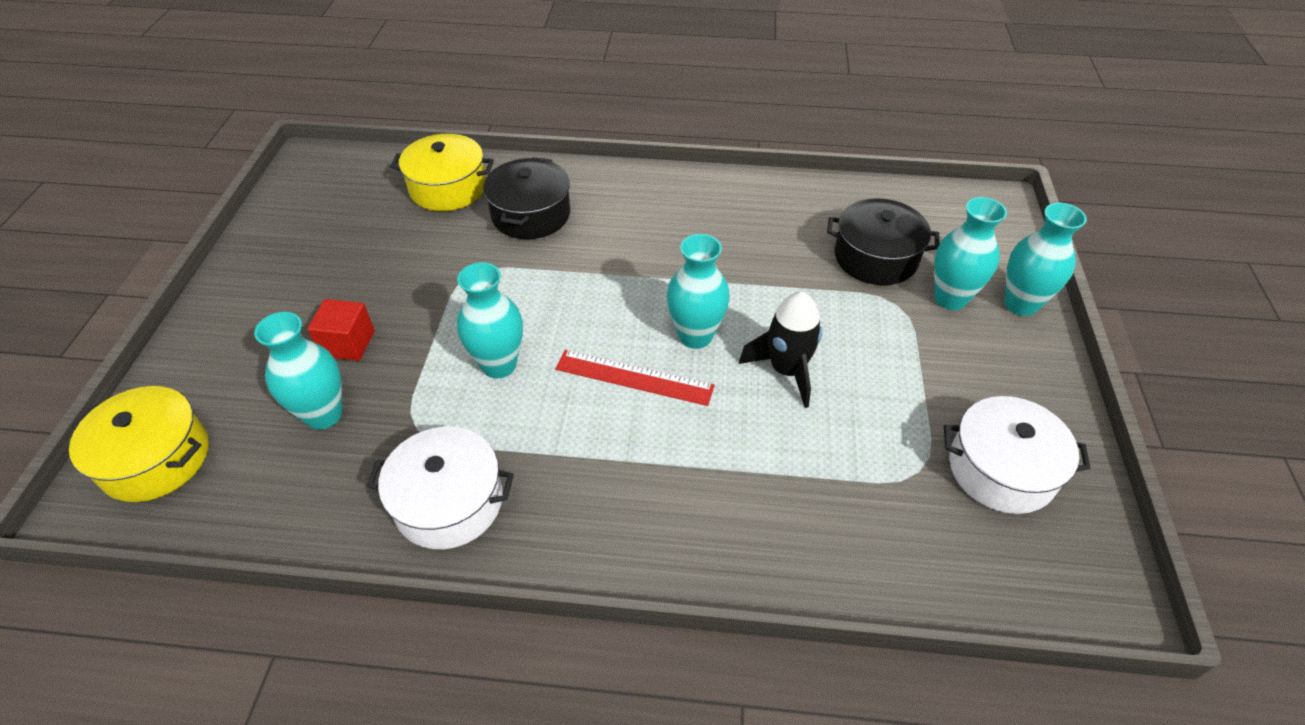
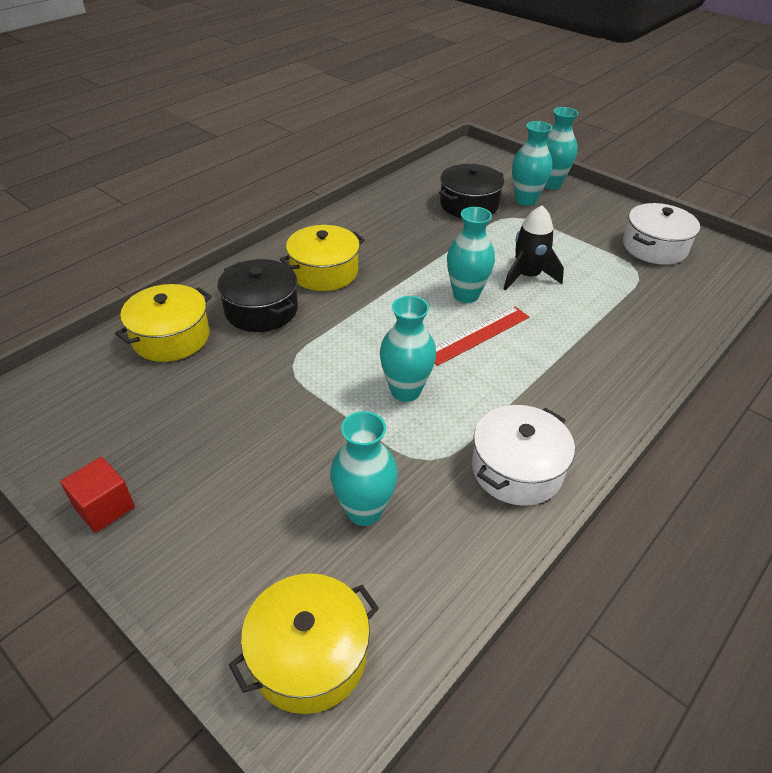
camera: 55 degrees left, 5 degrees down
(348, 343) = (295, 466): red cube -> red cube (104, 507)
(627, 220) = (324, 272): none -> yellow pot

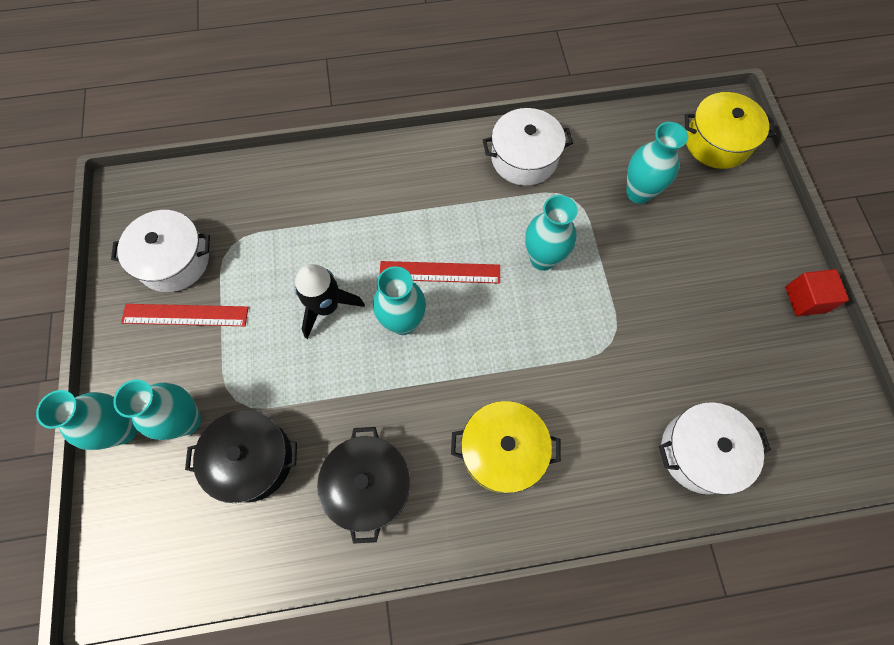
camera: 140 degrees left, 25 degrees up
(171, 337) = (700, 452): yellow pot -> white pot
(261, 310) = (598, 434): black pot -> black pot (368, 485)
(601, 231) = (185, 315): none -> red ruler

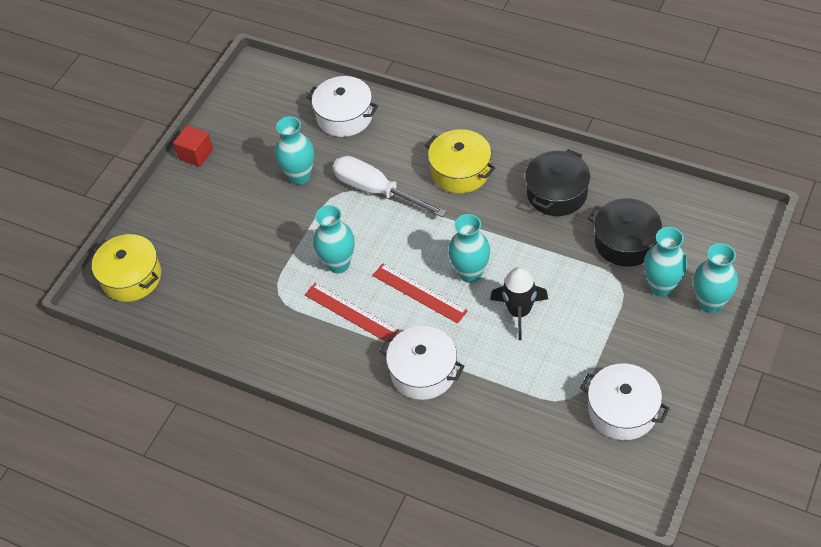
camera: 140 degrees left, 15 degrees down
(185, 315) = (631, 361): red ruler -> red ruler (351, 312)
(524, 158) = (285, 344): white pot -> white pot (423, 371)
(575, 367) = (376, 191): none -> white screwdriver
(638, 193) = (227, 272): turquoise vase -> turquoise vase (300, 176)

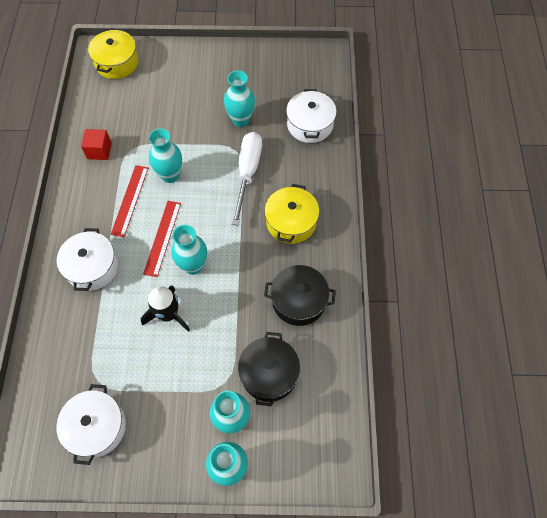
camera: 60 degrees right, 10 degrees up
(196, 154) = (234, 52): red cube -> red cube (99, 151)

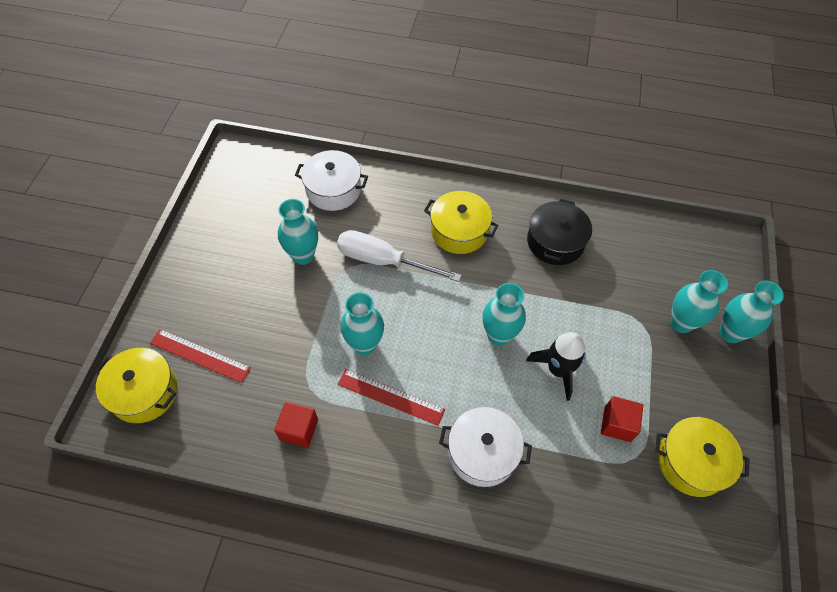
camera: 80 degrees left, 5 degrees down
(97, 427) = (691, 462): white pot -> yellow pot
(125, 364) = (617, 424): none -> red cube
(162, 237) = (454, 364): red ruler -> red ruler (200, 355)
(269, 373) = (633, 282): black pot -> none

